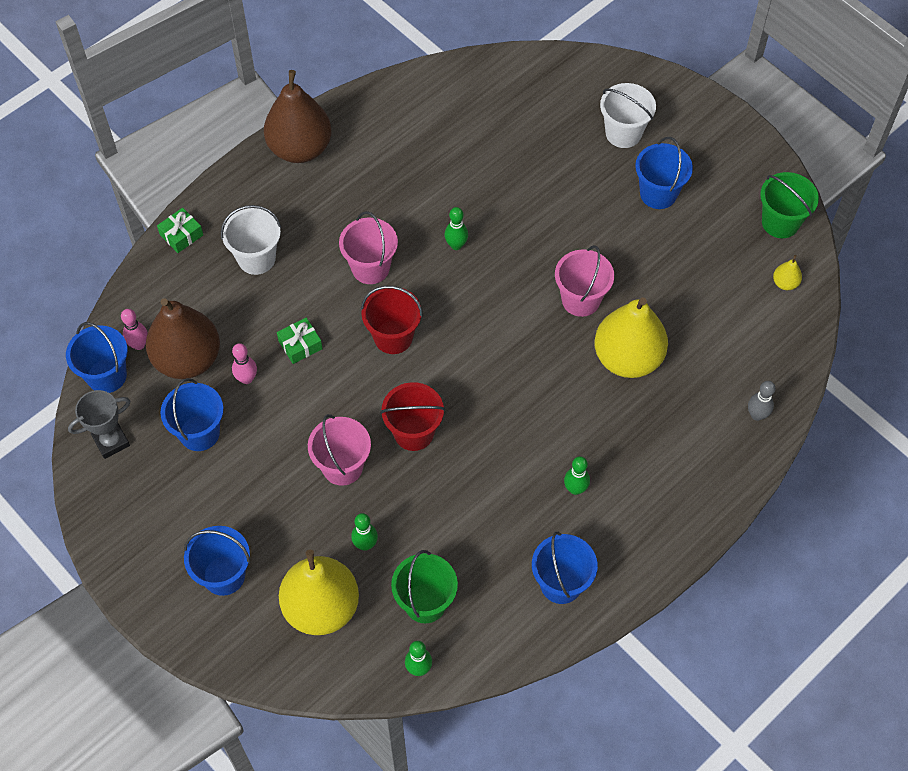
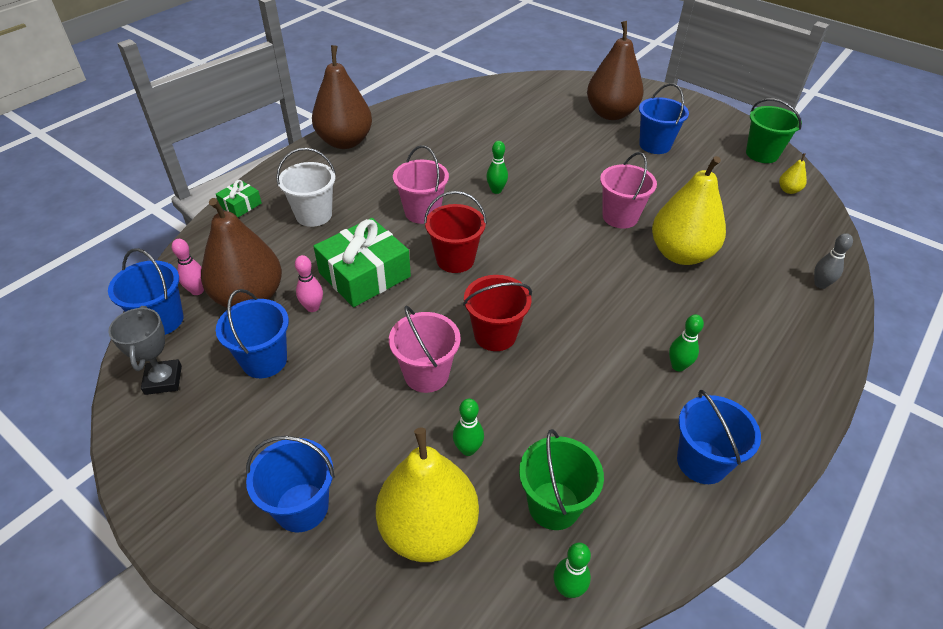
camera: 10 degrees left, 15 degrees down
(111, 441) = (163, 380): grey trophy -> grey trophy turned 60 degrees counterclockwise
(300, 345) = (364, 274): green gift -> green gift, size x2.03
(623, 133) = (611, 113): white bucket -> brown pear

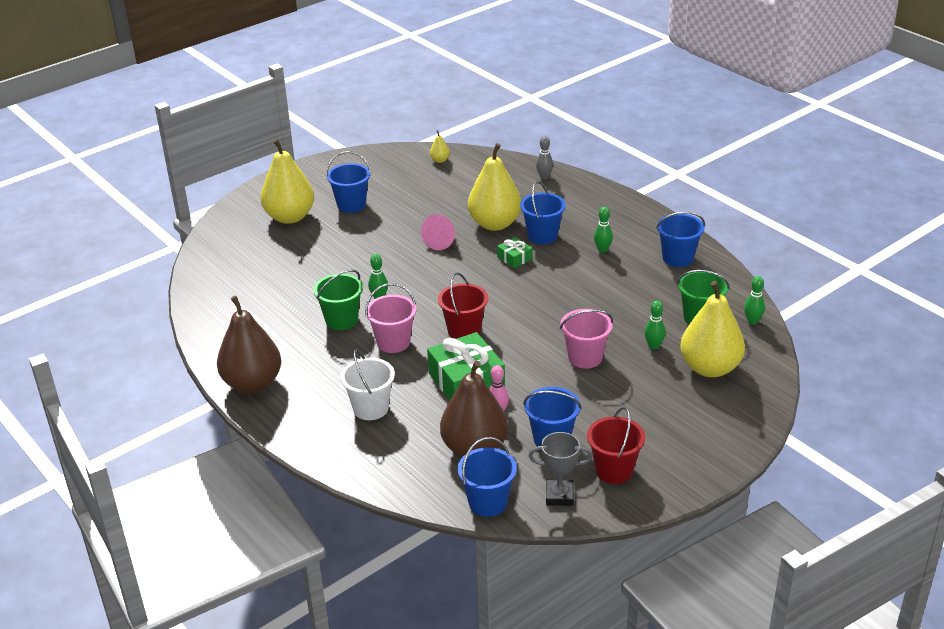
camera: 75 degrees left, 10 degrees down
(197, 291) = (455, 482): pink bowling pin -> none
(240, 205) = (333, 457): green gift -> green gift (514, 258)
(302, 507) = (688, 421): blue bucket -> blue bucket (542, 236)
(495, 335) = (554, 321): red bucket -> red bucket (614, 470)
(611, 113) = (290, 217): brown pear -> yellow pear
(620, 217) = (441, 241): pink bucket -> pink cone
(762, 154) = (389, 159): green bucket -> green bucket (341, 320)

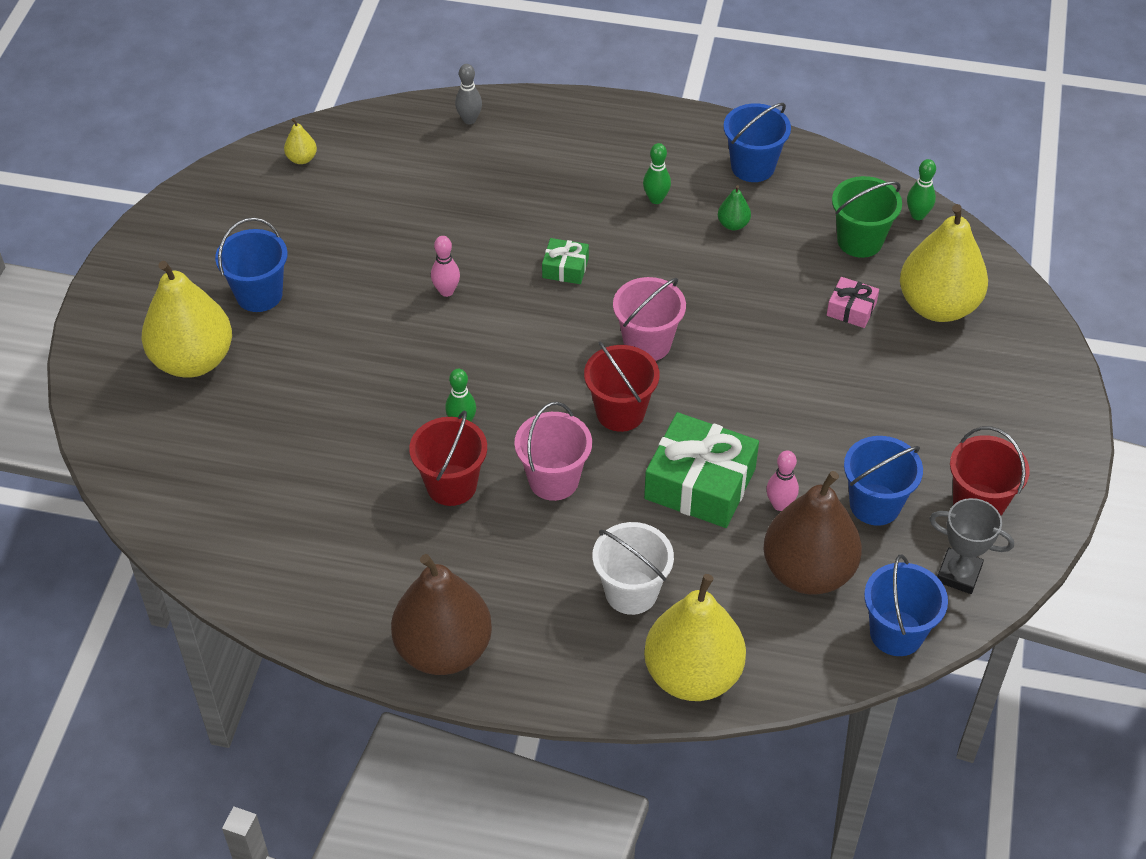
camera: 40 degrees left, 15 degrees up
(341, 320) = (451, 485): green bucket -> red bucket
(441, 241) = (446, 291): pink cone -> pink bowling pin
(495, 224) = (485, 227): yellow pear -> yellow pear (693, 675)
(542, 236) = (563, 215): blue bucket -> none
(559, 496) = (958, 574): grey trophy -> grey trophy turned 60 degrees clockwise
(585, 357) = (796, 369): pink bucket -> pink bucket (647, 343)
(632, 278) = (733, 224): none -> green pear
(654, 346) = (851, 309): green bowling pin -> pink gift

